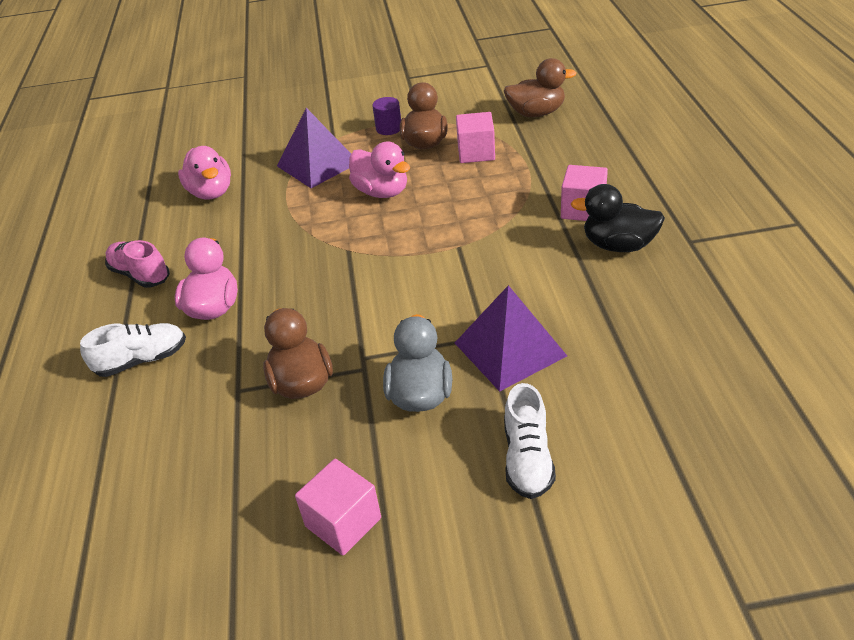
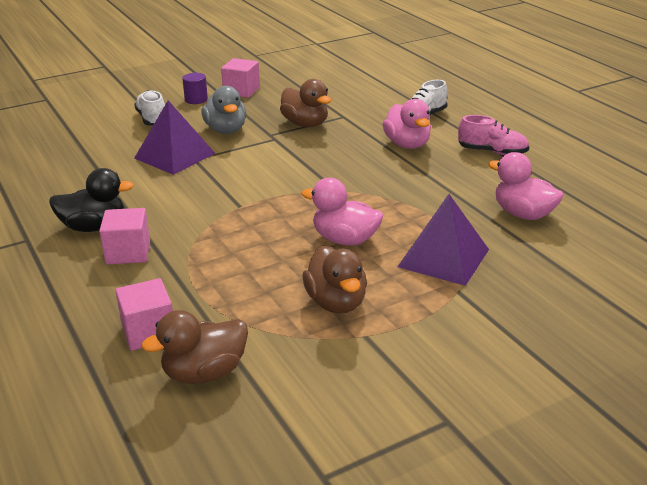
camera: 155 degrees right, 10 degrees down
(389, 128) = (399, 316): purple cylinder -> purple cylinder (196, 100)
(476, 153) = (265, 298): pink cube -> pink cube (148, 332)

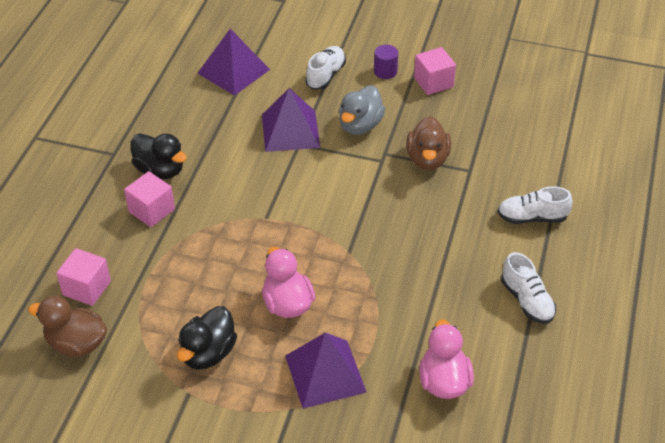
camera: 45 degrees right, 15 degrees up
(65, 148) = (233, 71): none -> purple pyramid
(336, 303) = (208, 353): brown duck -> black duck
(407, 144) = (471, 241): pink duck -> none
(492, 152) = (527, 300): pink shoe -> white shoe

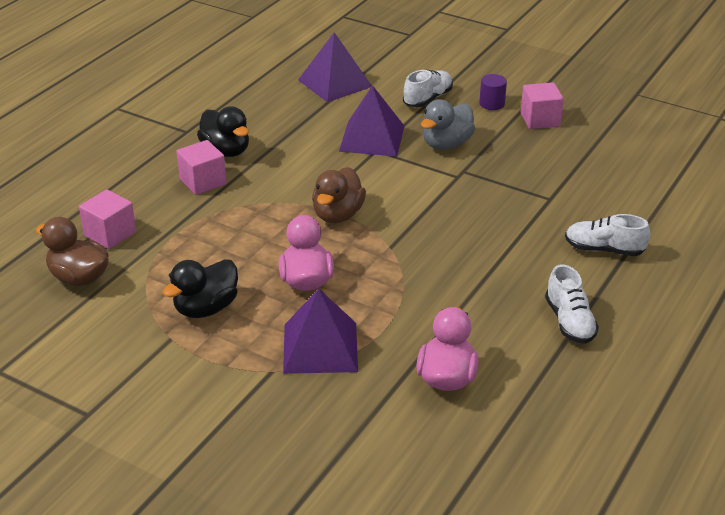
camera: 15 degrees right, 10 degrees down
(427, 159) = (507, 182): brown duck -> brown duck (338, 215)

